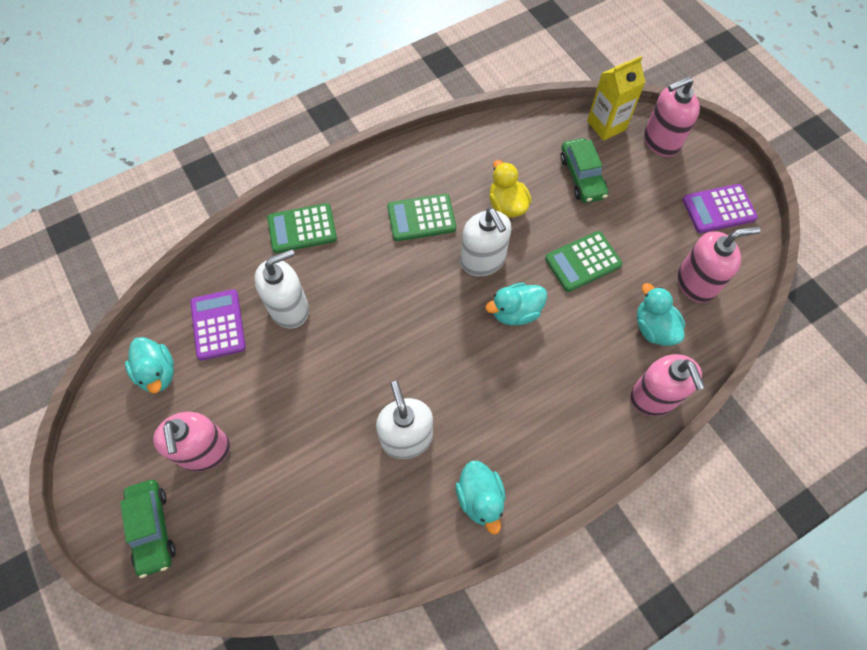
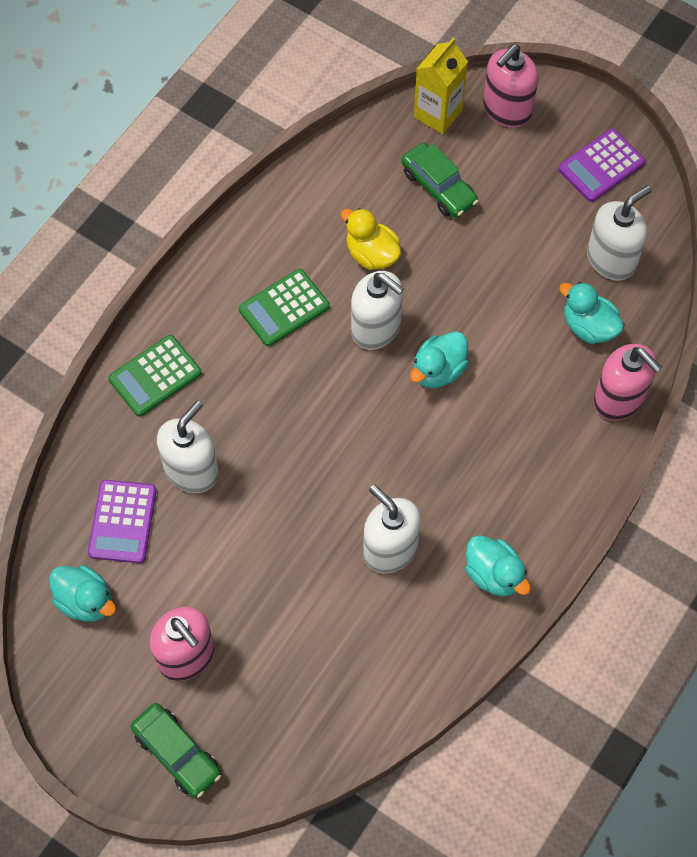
camera: 25 degrees left, 0 degrees up
(218, 325) = (122, 522): purple calculator -> purple calculator turned 135 degrees counterclockwise
(583, 261) = (483, 285): green calculator -> none
(696, 283) = (611, 259): pink soap dispenser -> white soap dispenser

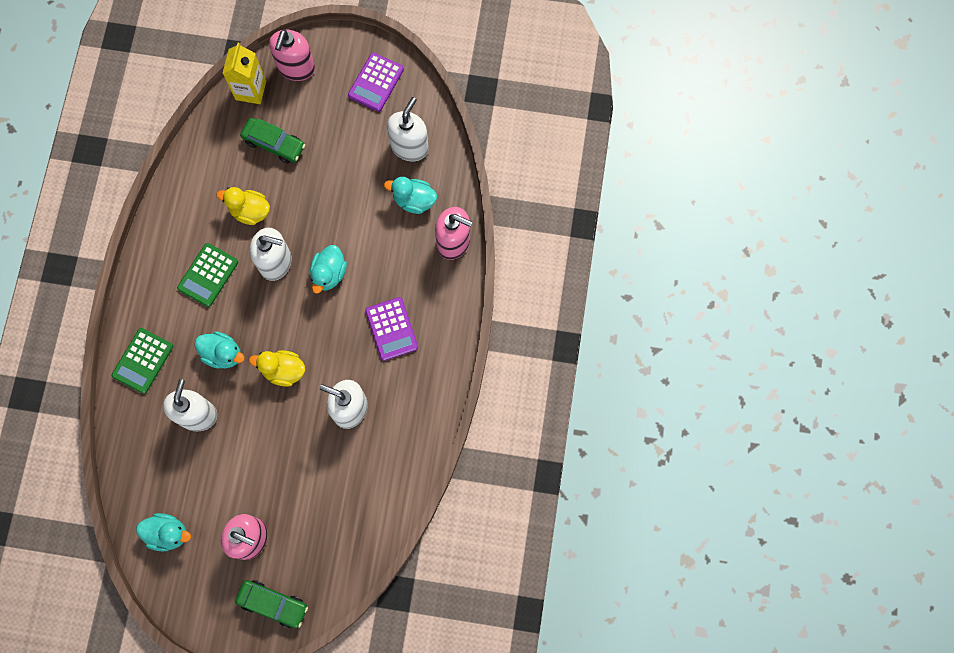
camera: 25 degrees left, 10 degrees up
(122, 522) = (167, 470): purple calculator -> purple calculator (391, 329)
(326, 464) = (283, 370): none -> yellow duck
(494, 574) = (423, 395): turquoise duck -> turquoise duck (223, 354)

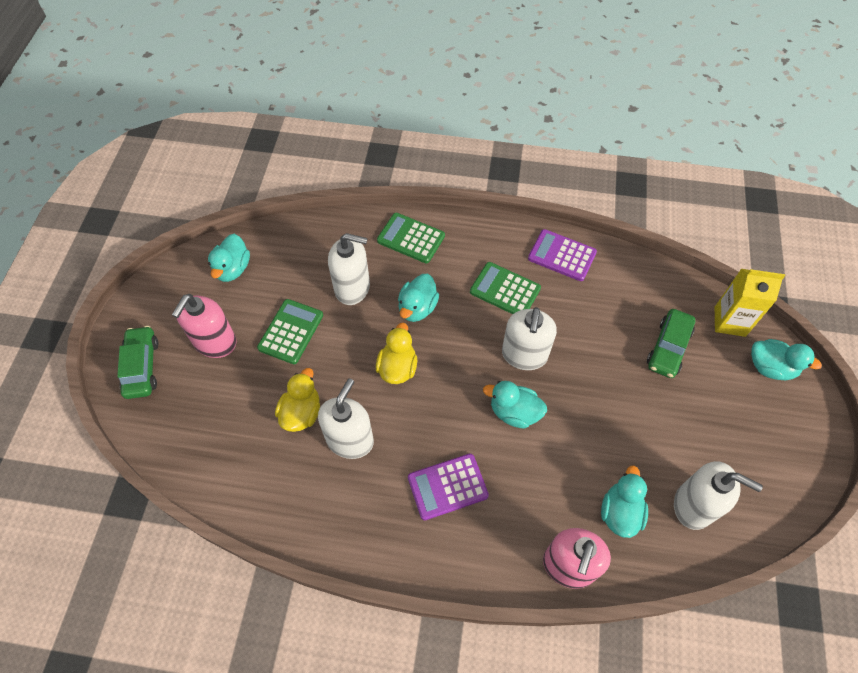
camera: 90 degrees right, 15 degrees down
(242, 468) = (291, 332): none -> green calculator
(250, 211) = (582, 327): yellow duck -> yellow duck (301, 413)
(273, 604) = (142, 367): green car -> green car turned 150 degrees clockwise
(296, 68) = (770, 367): pink soap dispenser -> turquoise duck
(376, 82) = (774, 461): purple calculator -> purple calculator (562, 255)

